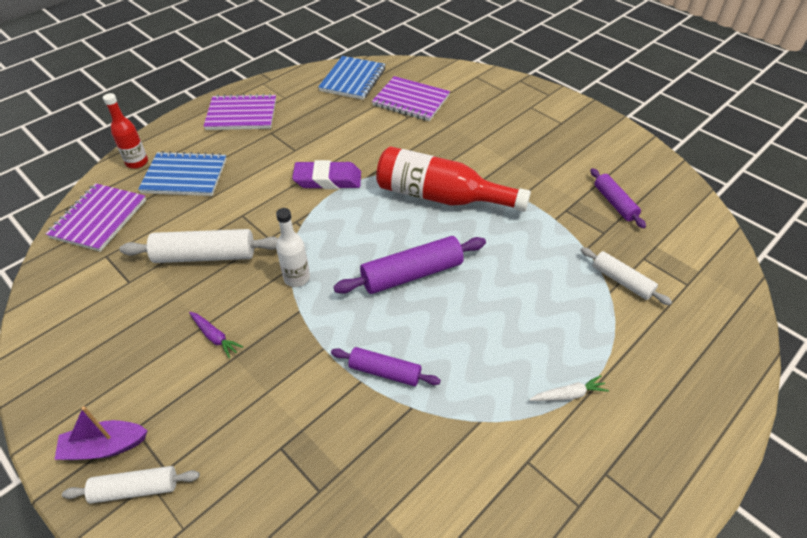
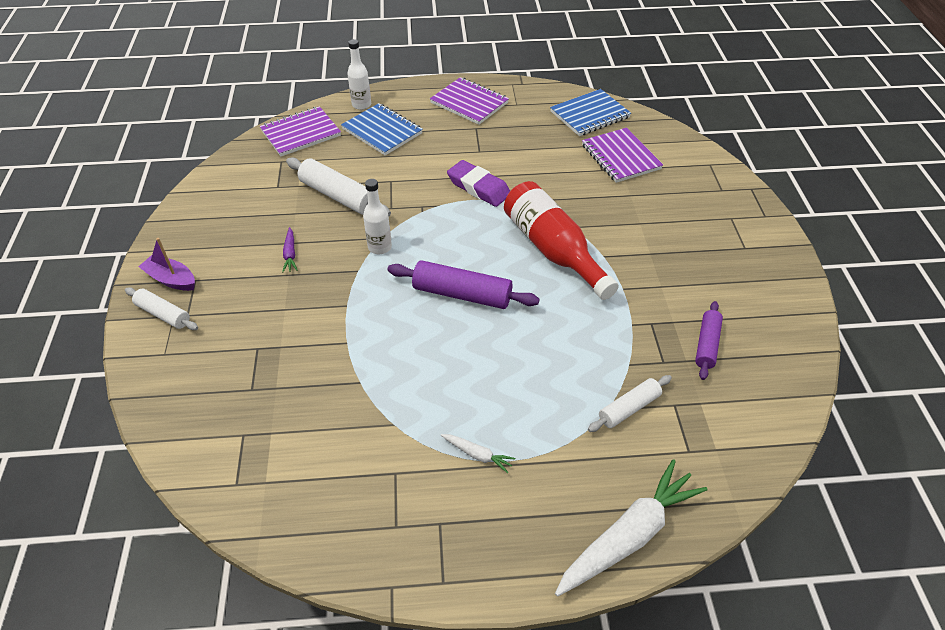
camera: 40 degrees right, 0 degrees up
(137, 162) = (361, 105): red bottle -> white bottle
(385, 372) = (368, 347): purple rolling pin -> none
(621, 281) = (629, 408): white rolling pin -> white rolling pin turned 60 degrees clockwise
(724, 372) = (629, 535): none -> white carrot

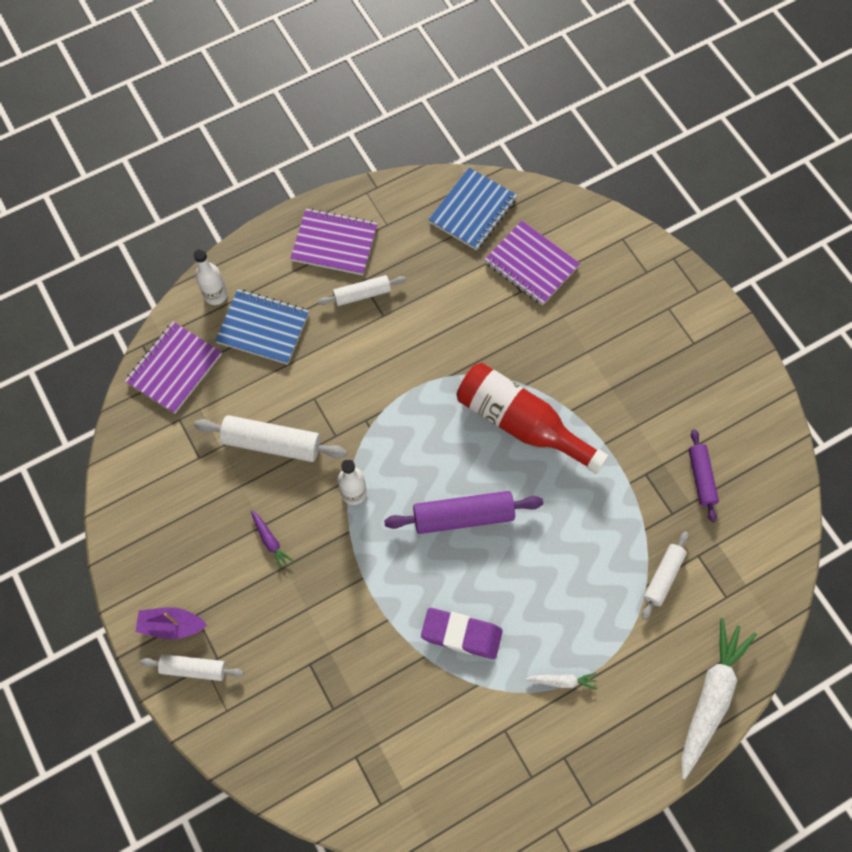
camera: 25 degrees left, 20 degrees up
(471, 135) = (362, 294): none -> white rolling pin
(479, 187) = (409, 369): purple eraser -> purple eraser (461, 634)

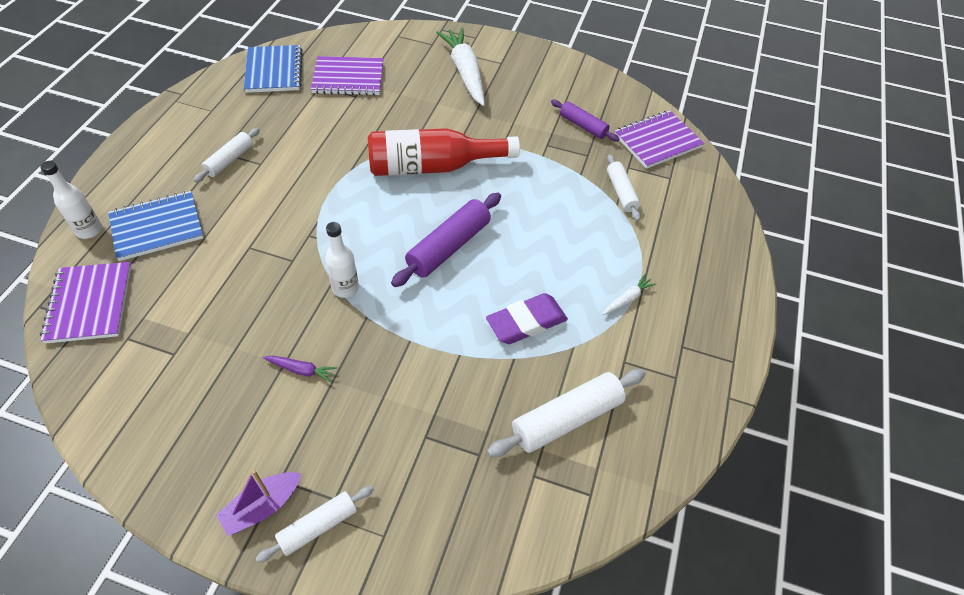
camera: 45 degrees left, 15 degrees down
(272, 443) = (238, 300): white rolling pin -> white rolling pin (566, 419)
(334, 243) = (175, 142): purple notebook -> purple notebook (657, 141)
(710, 697) = (725, 238): white carrot -> white carrot (465, 72)

